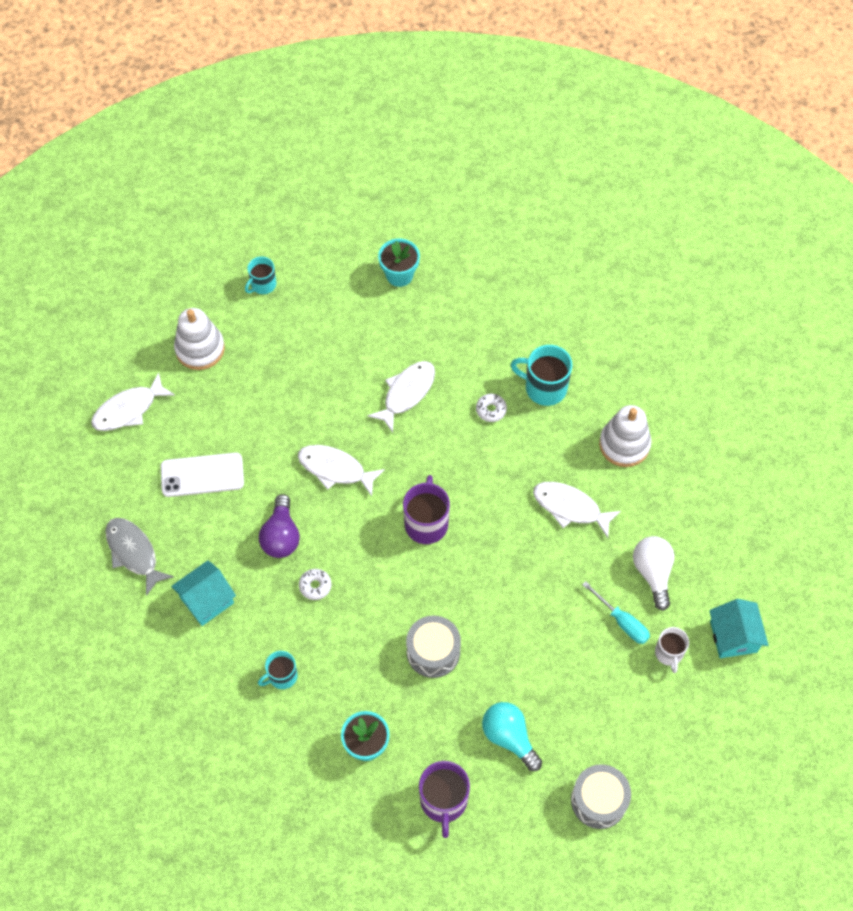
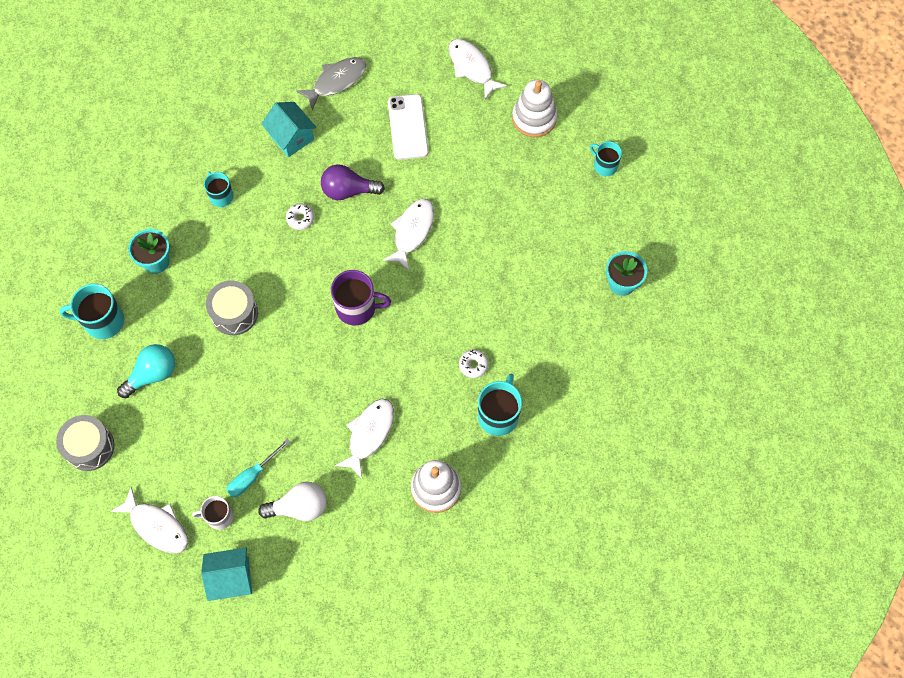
camera: 90 degrees right, 5 degrees up
(406, 393) = (490, 290): white fish -> white fish (157, 526)
(443, 801) = (103, 321): purple mug -> turquoise mug

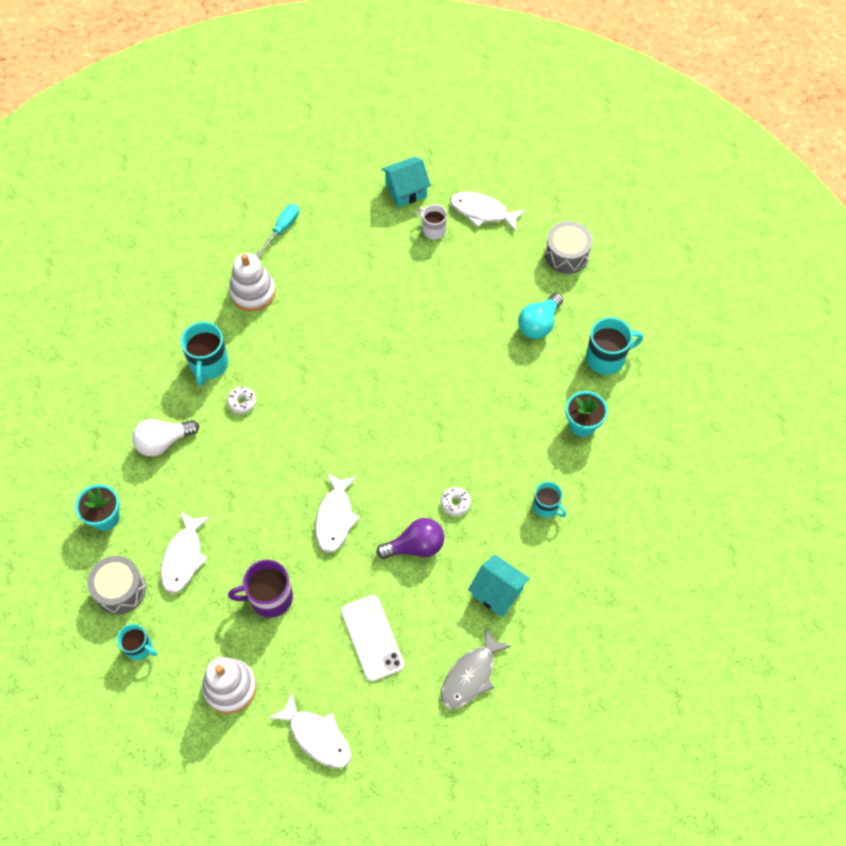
camera: 165 degrees right, 5 degrees down
(219, 516) = (433, 230): white mug -> white mug turned 120 degrees counterclockwise
(234, 313) = (486, 394): grey drum -> grey drum (120, 590)
(252, 476) = (416, 265): turquoise screwdriver -> turquoise screwdriver (282, 229)
(299, 507) = (368, 252): white light bulb -> white light bulb (163, 442)
(357, 308) = (369, 428): purple mug -> purple mug (270, 597)
(369, 434) = (324, 321): white fish -> white fish (183, 557)

